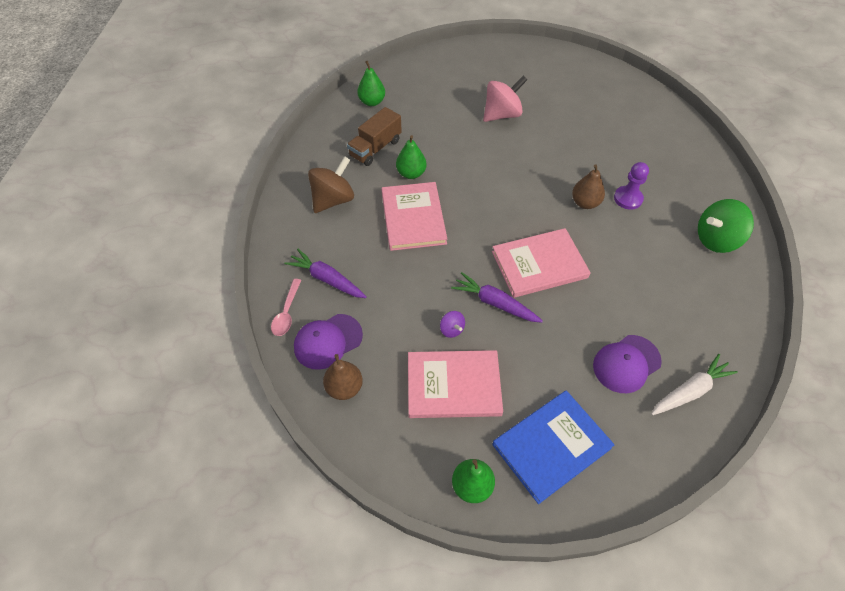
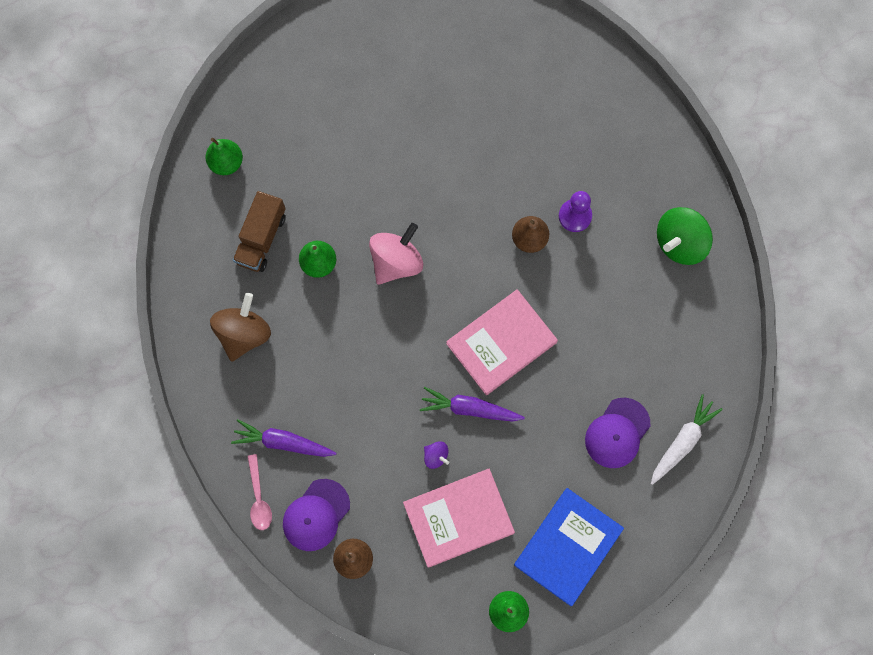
camera: 20 degrees left, 20 degrees up
(413, 218) = (345, 328): pink book -> none
(502, 114) = (395, 130): pink spinning top -> pink spinning top (396, 262)

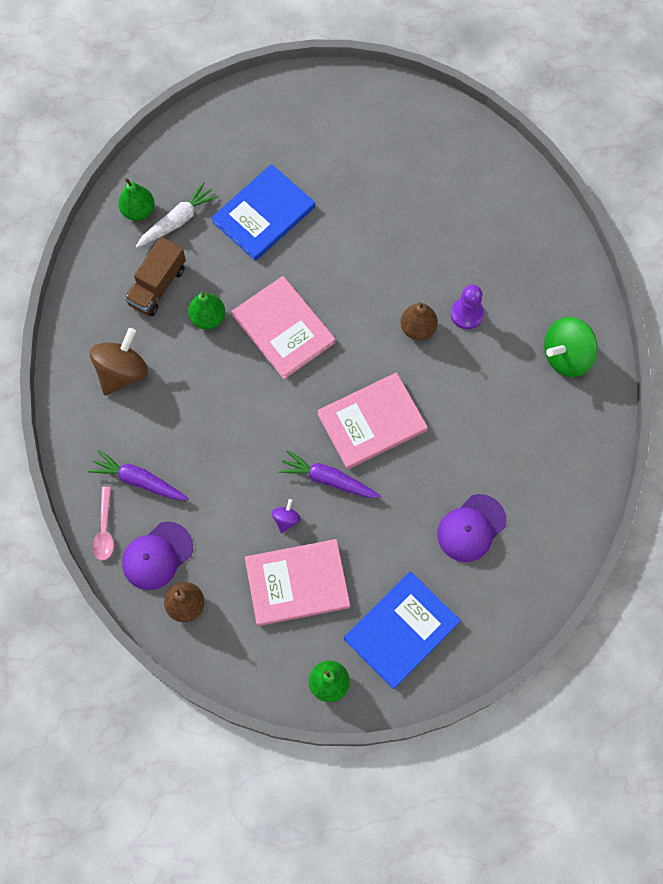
camera: 10 degrees right, 5 degrees down
(354, 146) = (264, 214): none -> blue book
(396, 262) = (283, 328): pink spinning top -> pink book
(436, 456) = (286, 519): purple spinning top -> purple spinning top turned 120 degrees counterclockwise
(682, 441) = (535, 547): white carrot -> white carrot (177, 221)

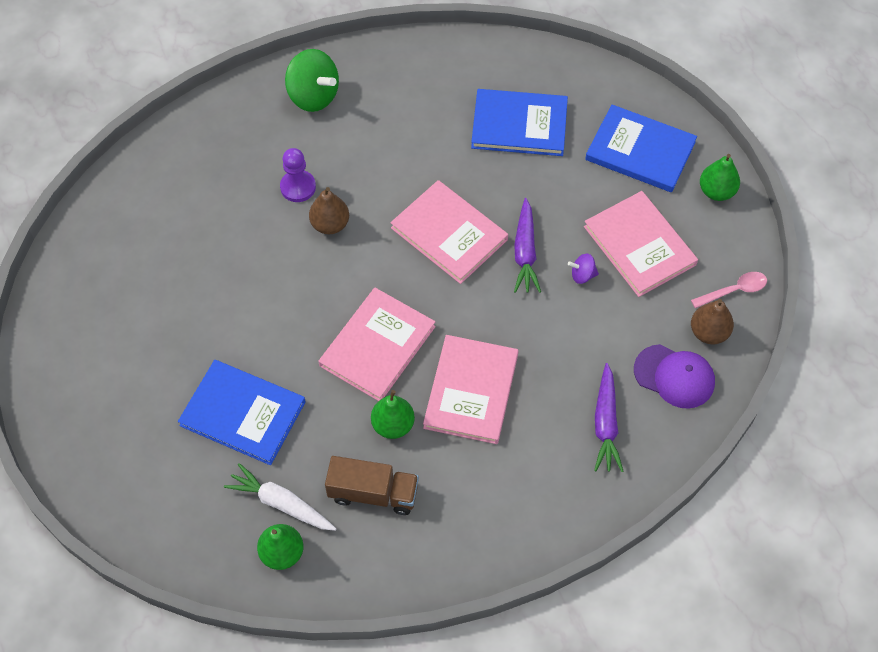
camera: 110 degrees left, 10 degrees down
(105, 529) = (672, 436): pink spoon -> pink spoon (733, 290)
(122, 372) = (492, 489): brown spinning top -> none
(213, 386) = (471, 391): none -> pink book
(471, 528) = (519, 125): purple cap -> blue book

